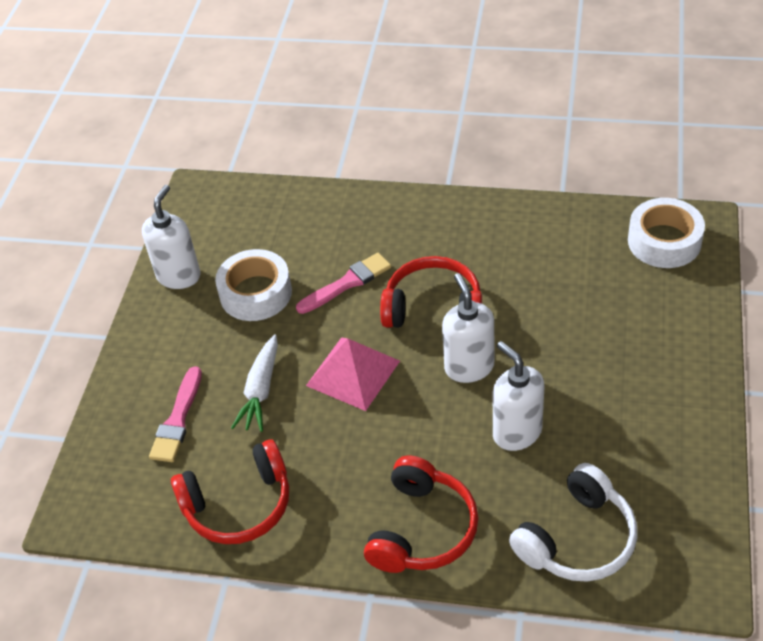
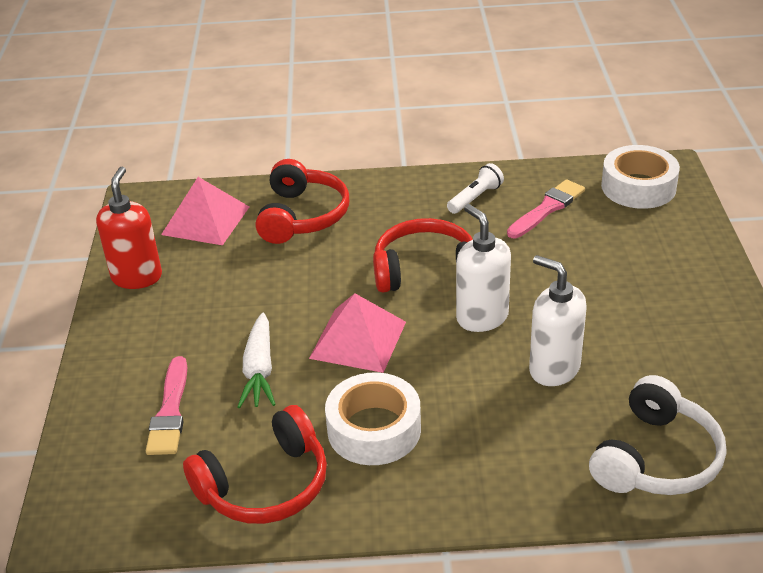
camera: 15 degrees left, 10 degrees down
(179, 276) = (137, 277): white soap dispenser -> red soap dispenser
(251, 222) = (205, 220): none -> pink pyramid
(256, 293) = (228, 282): white tape -> white tape (374, 429)
(347, 283) = (326, 260): pink brush -> pink brush (547, 208)
(422, 529) = (484, 476): red headphones -> red headphones (302, 216)
(503, 232) = (475, 198): none -> white flashlight

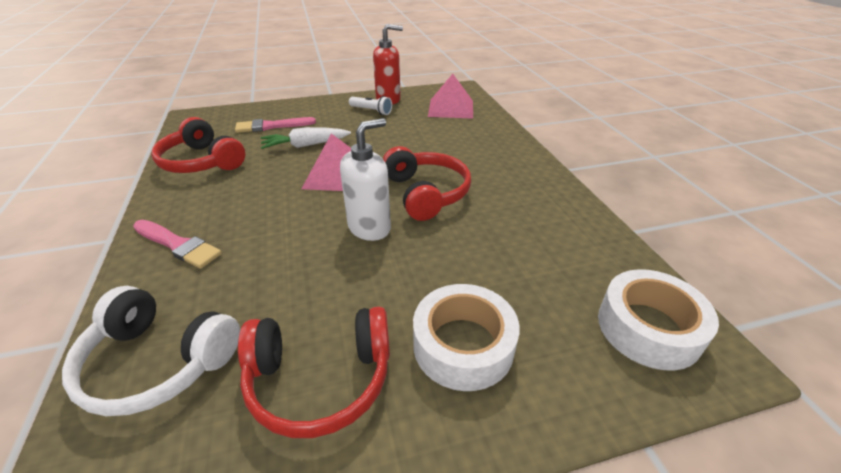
camera: 75 degrees right, 0 degrees up
(302, 216) = (472, 136): red headphones -> red headphones (320, 379)
(374, 429) = (241, 192): white tape -> white tape (463, 345)
(475, 198) = (542, 207): white flashlight -> white flashlight (371, 111)
(547, 208) = (553, 253): pink brush -> pink brush (178, 245)
(554, 369) = (301, 277): white soap dispenser -> none

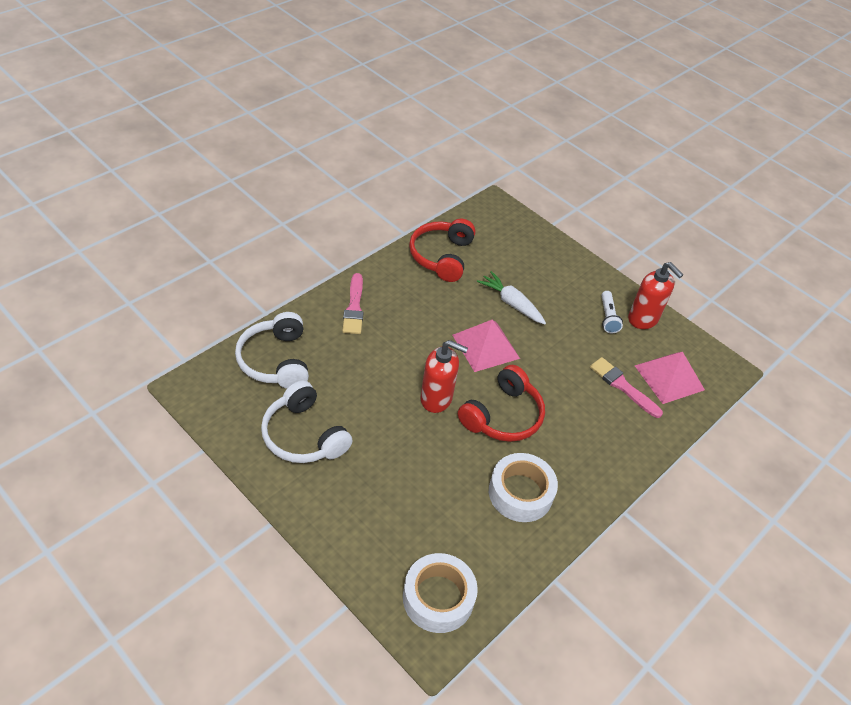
camera: 55 degrees right, 10 degrees up
(271, 126) = (522, 264): pink brush -> pink brush (622, 386)
(320, 379) = (303, 435): red headphones -> white headphones
(370, 228) = (436, 399): white soap dispenser -> red soap dispenser
(463, 345) = (363, 494): white tape -> white tape (520, 493)

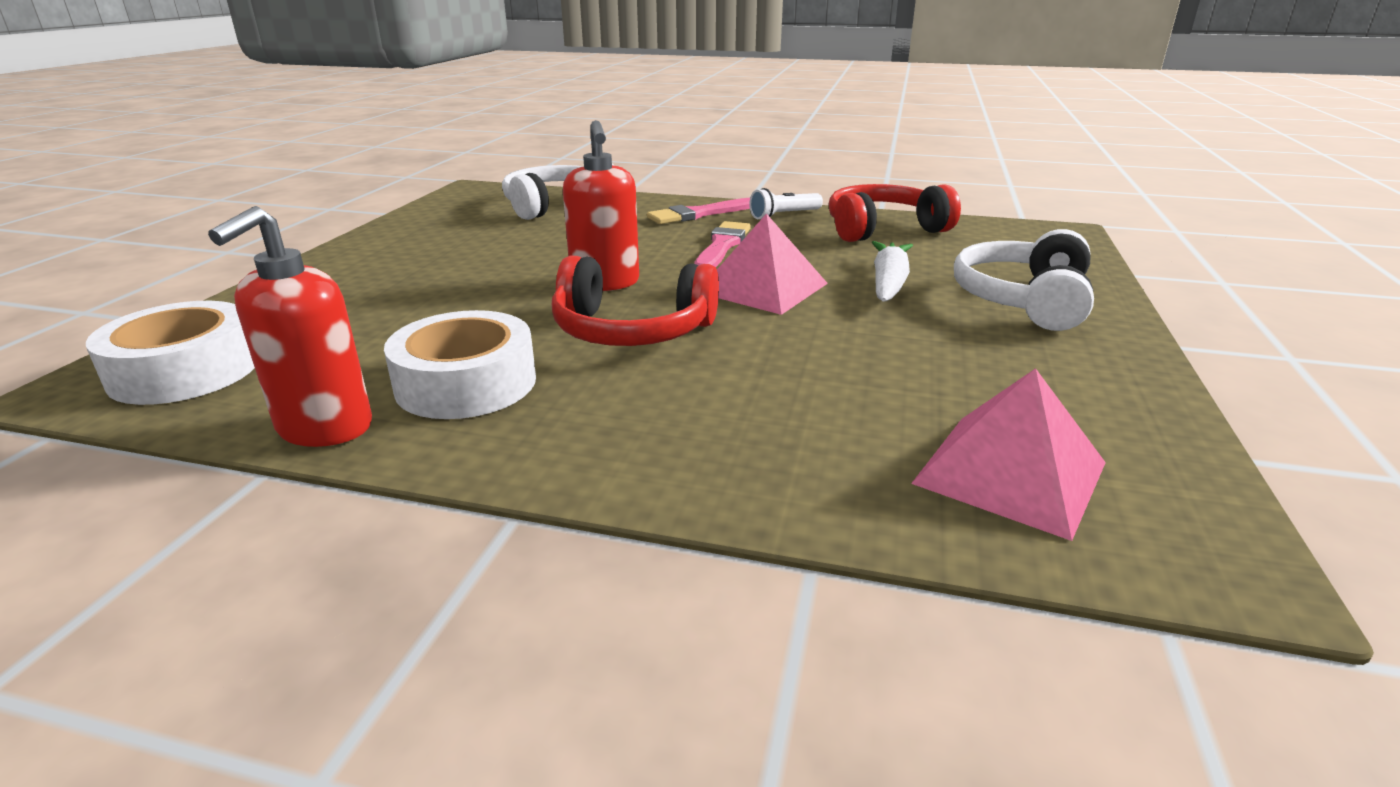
camera: 65 degrees right, 20 degrees down
(303, 435) = (452, 238): white headphones -> white headphones (1023, 300)
(608, 317) = (1032, 361): white flashlight -> white flashlight (784, 215)
(622, 386) = (878, 419): pink brush -> pink brush (722, 246)
(643, 319) = (1112, 397): red soap dispenser -> red soap dispenser (324, 428)

